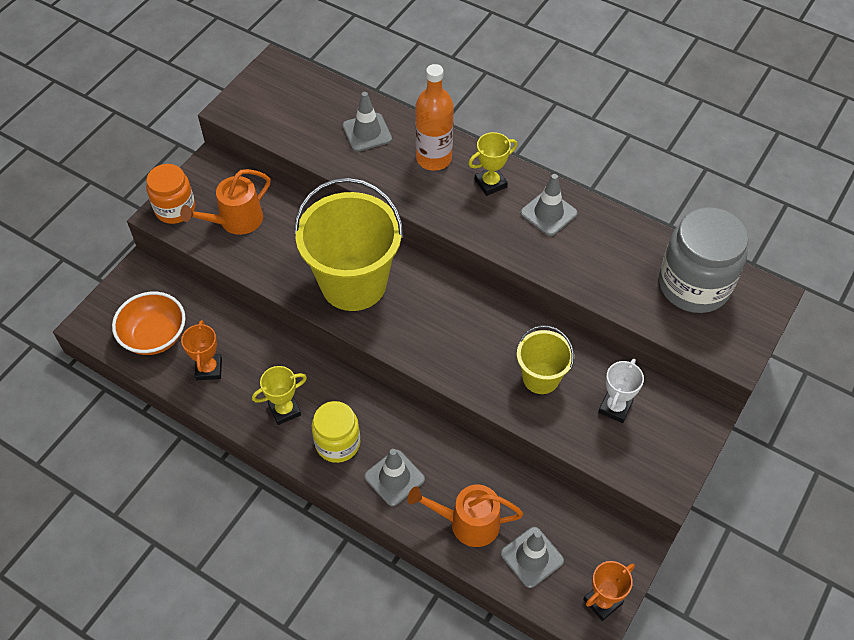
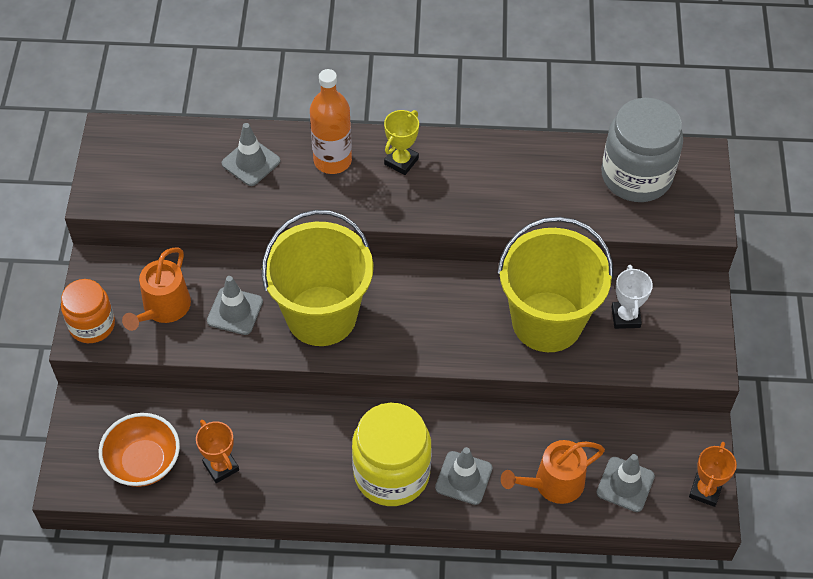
camera: 30 degrees left, 0 degrees up
(284, 410) = (321, 468): yellow trophy -> none
(337, 443) = (391, 473): yellow jar -> yellow jar, size x1.60
(541, 378) = (547, 321): yellow bucket -> yellow bucket, size x1.90
(548, 213) = (472, 166): grey traffic cone -> grey traffic cone (235, 311)

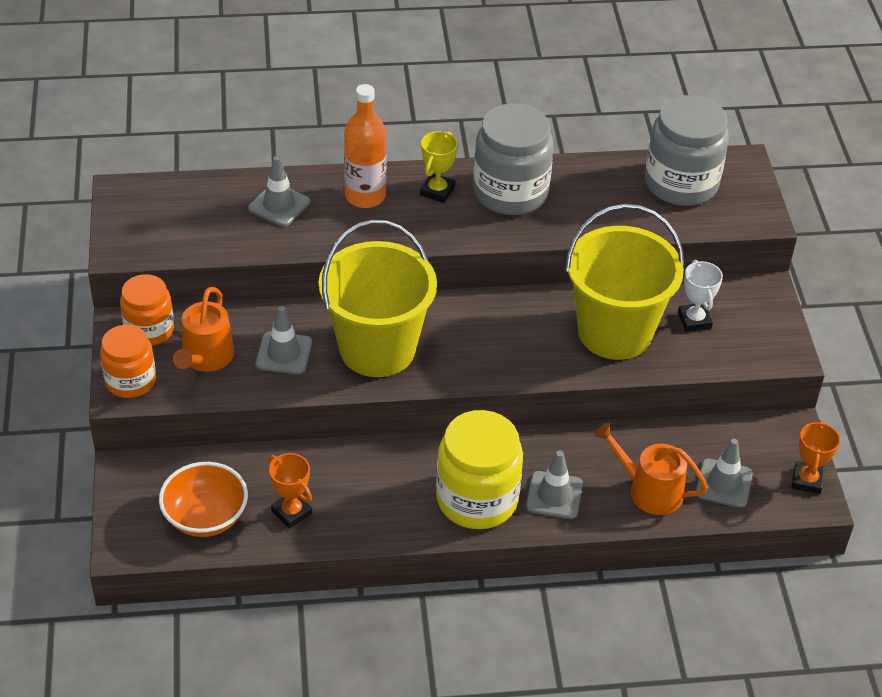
camera: 10 degrees left, 10 degrees down
(118, 273) = (149, 330): none -> orange jar
(470, 170) = (510, 192): none -> grey jar
(553, 484) = (649, 491): orange watering can -> orange watering can turned 60 degrees clockwise

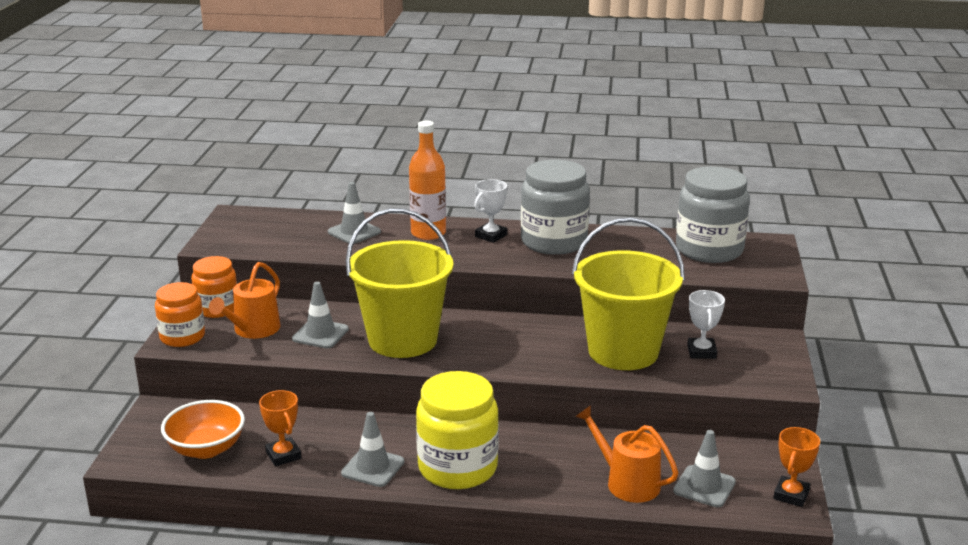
camera: 15 degrees right, 20 degrees down
(437, 191) = (491, 236): yellow trophy -> white trophy
(554, 495) = (532, 474): grey traffic cone -> grey traffic cone (373, 467)

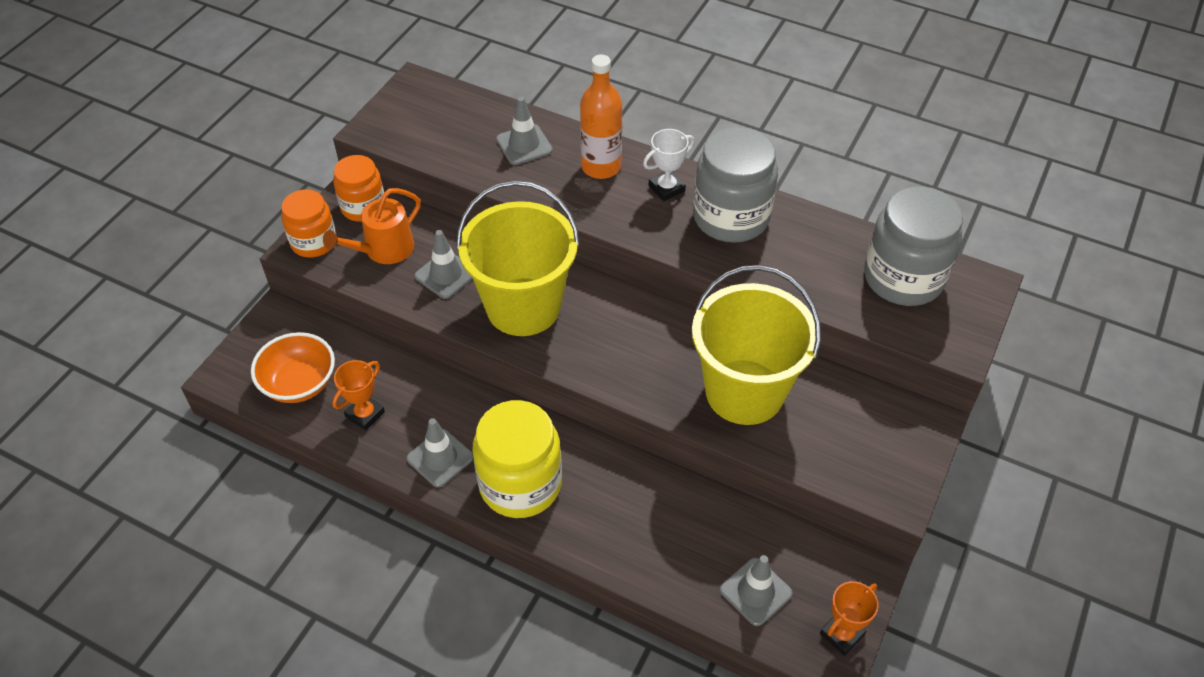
camera: 20 degrees right, 25 degrees up
(283, 455) = (365, 414): orange trophy -> orange trophy turned 45 degrees clockwise
(627, 482) = (678, 560): orange watering can -> none
(701, 352) = (831, 417): white trophy -> none

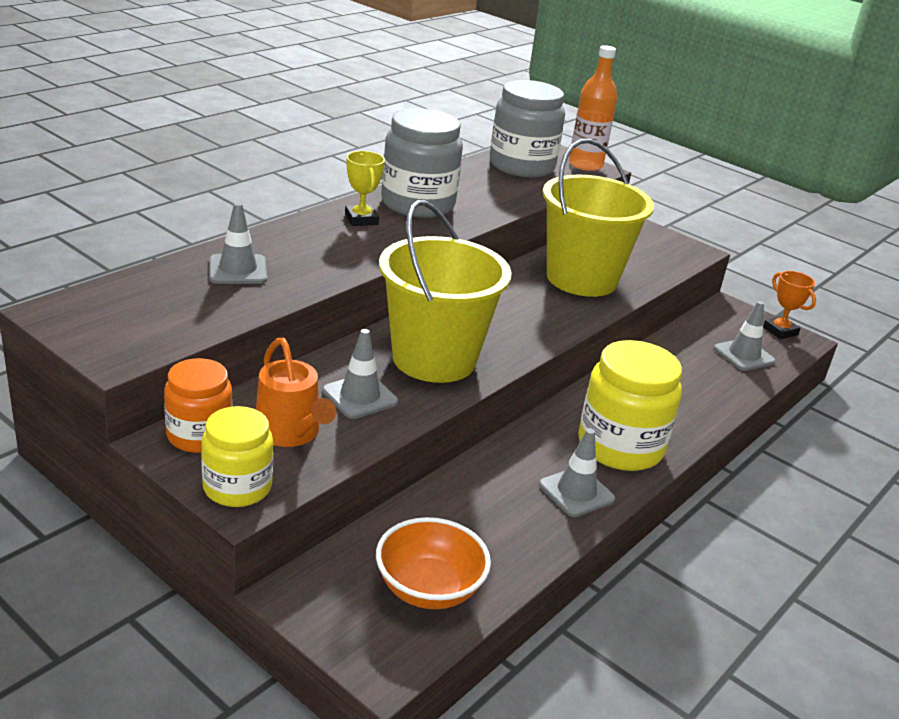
camera: 80 degrees left, 20 degrees down
(314, 242) = (237, 487): orange jar -> yellow jar
(365, 414) = (499, 538): orange trophy -> none
(601, 167) = (307, 240): orange bottle -> orange bottle (585, 165)
(666, 188) = (361, 219): white trophy -> yellow trophy

